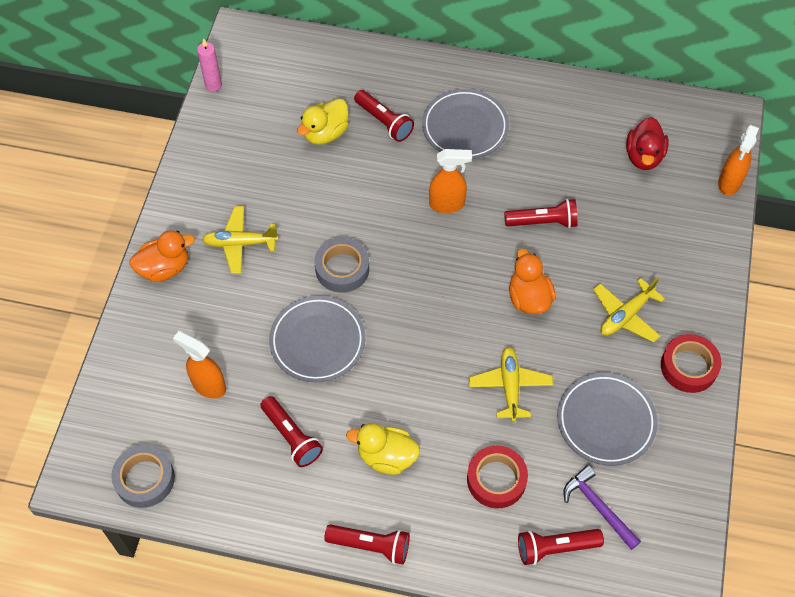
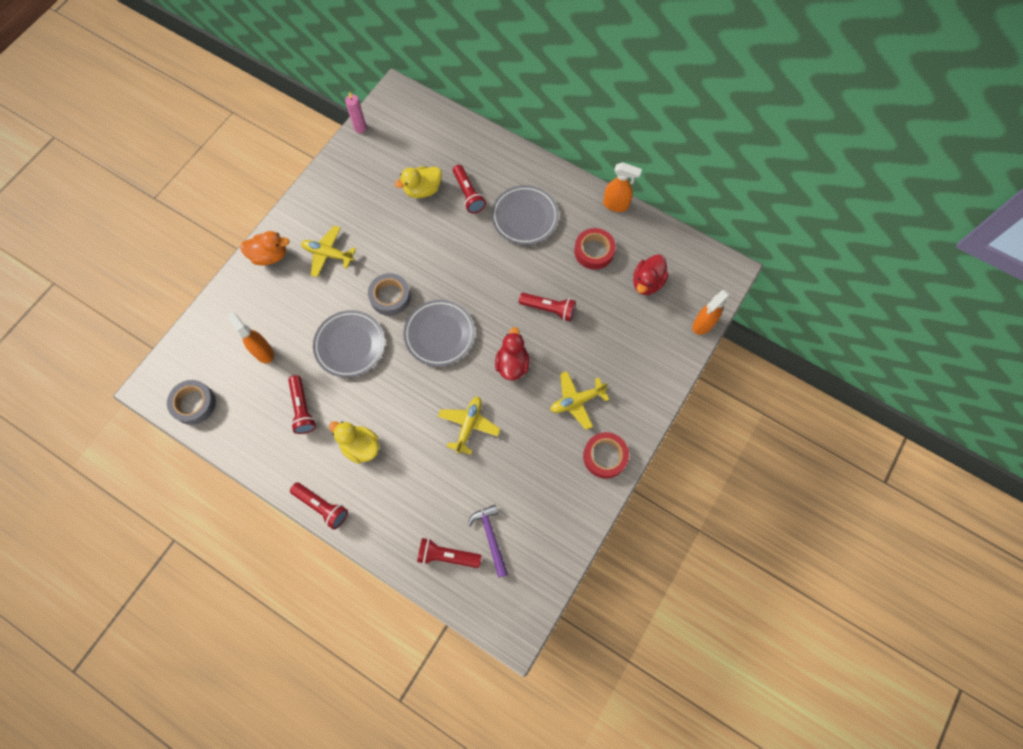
camera: 20 degrees right, 10 degrees up
(447, 204) = (485, 272): orange spray bottle -> orange spray bottle (616, 205)
(496, 479) = (428, 491): red tape -> red tape (594, 251)
(529, 298) = (512, 364): orange duck -> red duck
(606, 421) = (525, 476): grey plate -> grey plate (439, 334)

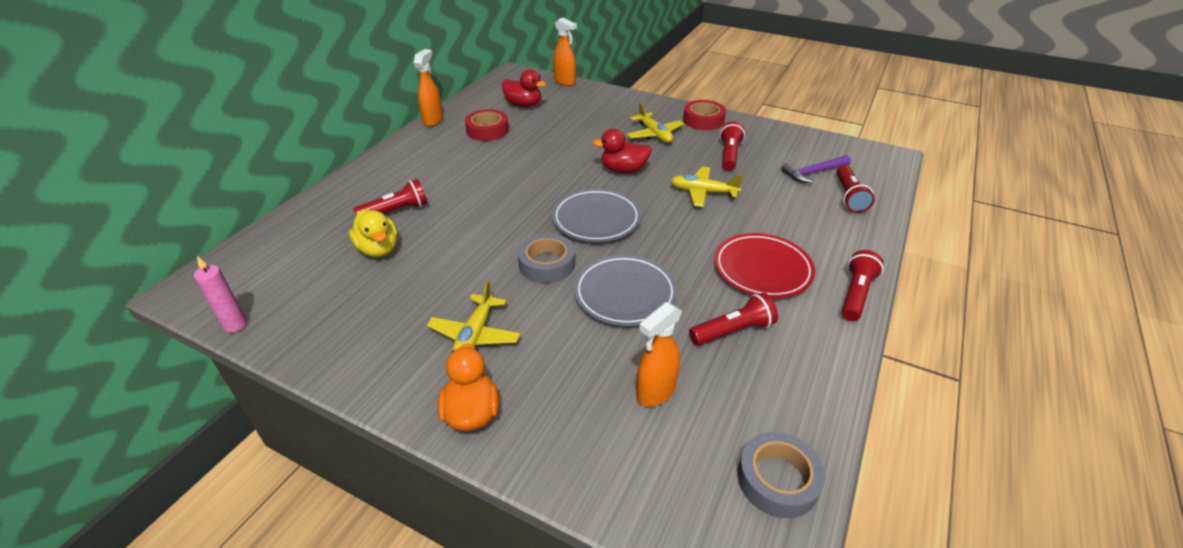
camera: 95 degrees left, 30 degrees down
(360, 446) = (762, 269): yellow duck -> red plate
(525, 217) = (438, 170): grey plate -> none
(548, 309) = (556, 152): red flashlight -> red flashlight (729, 155)

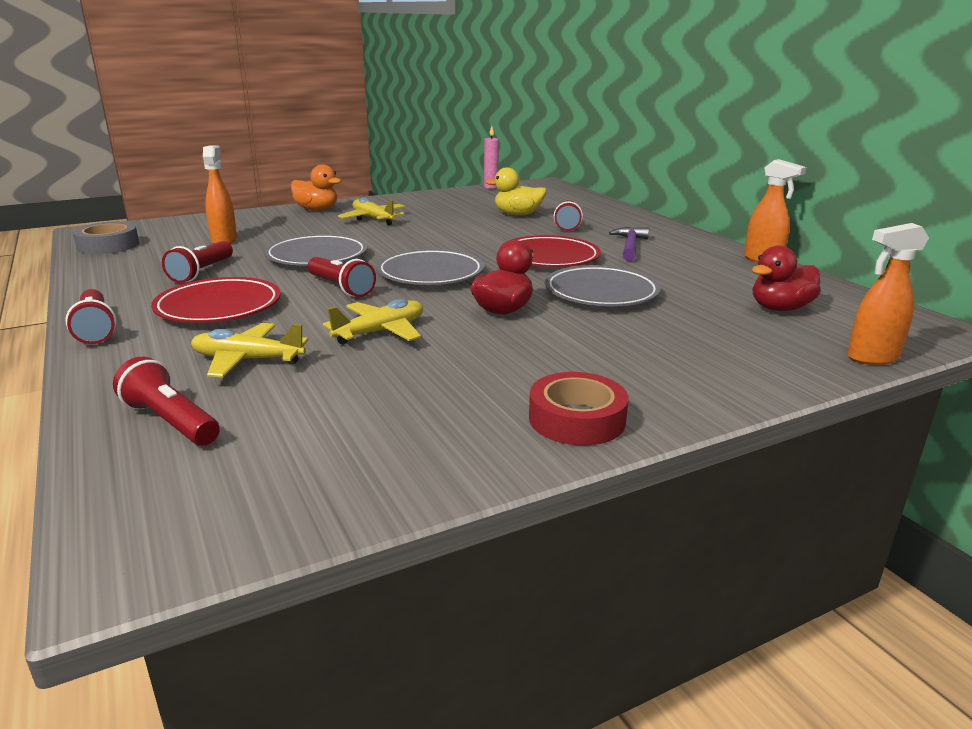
camera: 125 degrees right, 15 degrees down
(487, 130) = (706, 276): red tape -> none
(506, 188) = (549, 258): none -> red plate
(547, 264) = (404, 246): grey tape -> none
(558, 151) = (601, 293): none -> grey plate
(654, 134) = (575, 359): yellow plane -> yellow plane (247, 360)
(729, 155) = (430, 387): red flashlight -> red flashlight (341, 288)
(813, 173) = (266, 429): purple hammer -> purple hammer (630, 246)

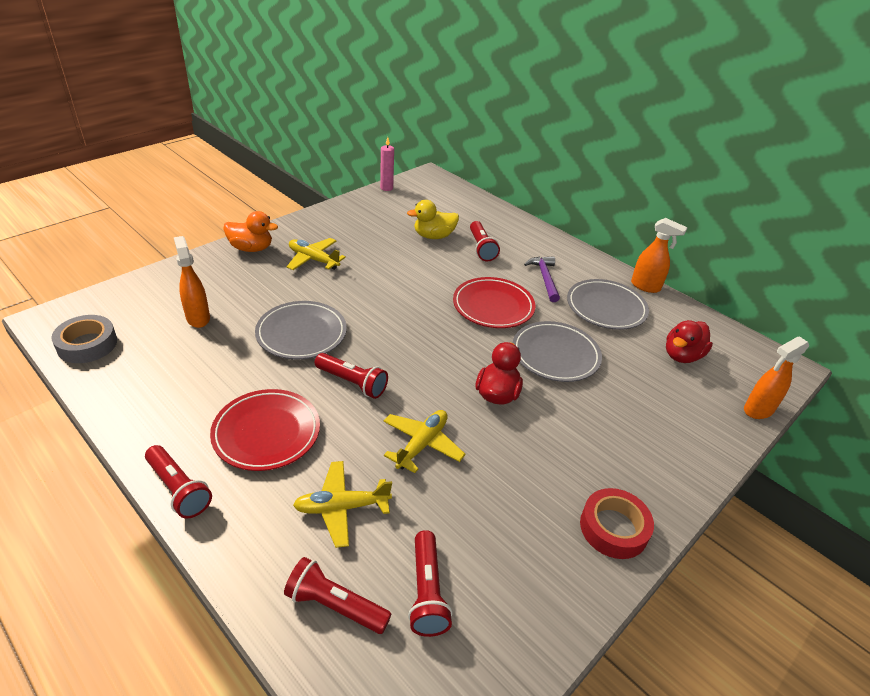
camera: 20 degrees left, 15 degrees up
(202, 272) = (213, 378): red flashlight -> red flashlight (427, 592)
(430, 274) = (413, 347): grey plate -> grey plate (606, 308)

